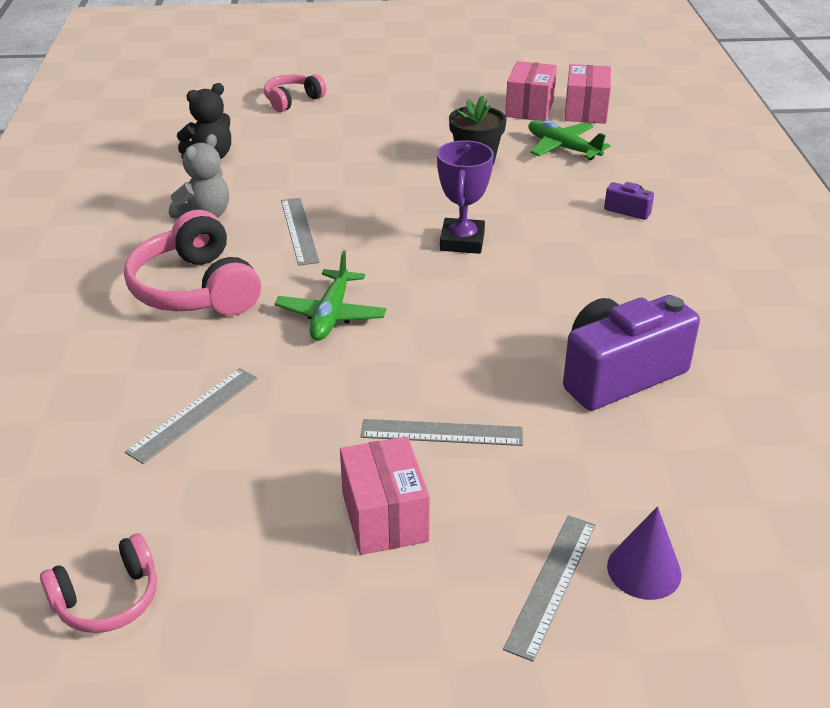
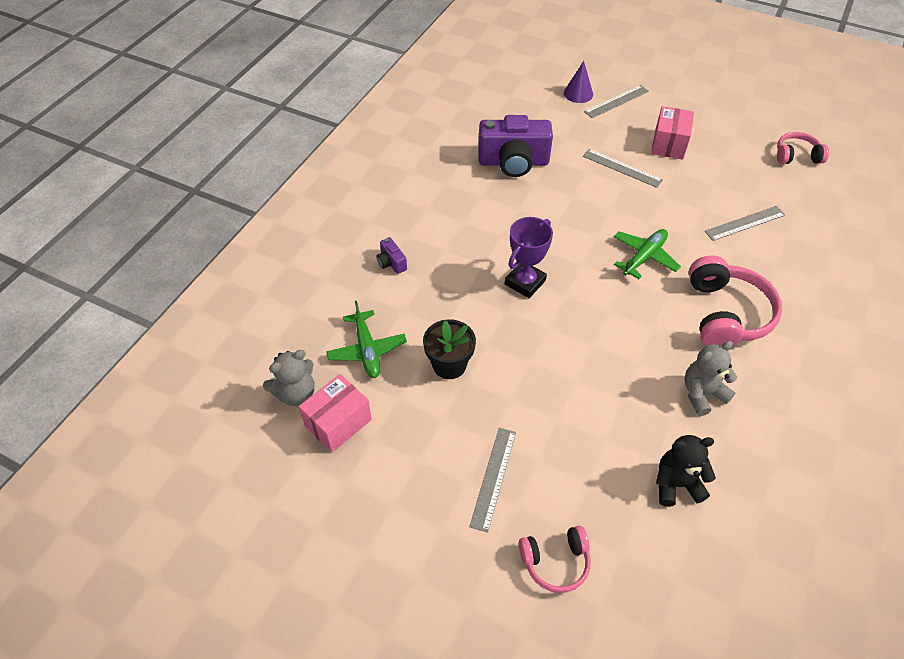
camera: 150 degrees left, 15 degrees up
(299, 230) = (633, 342): grey ruler -> grey ruler (493, 478)
(585, 111) = (296, 393): pink box -> grey teddy bear

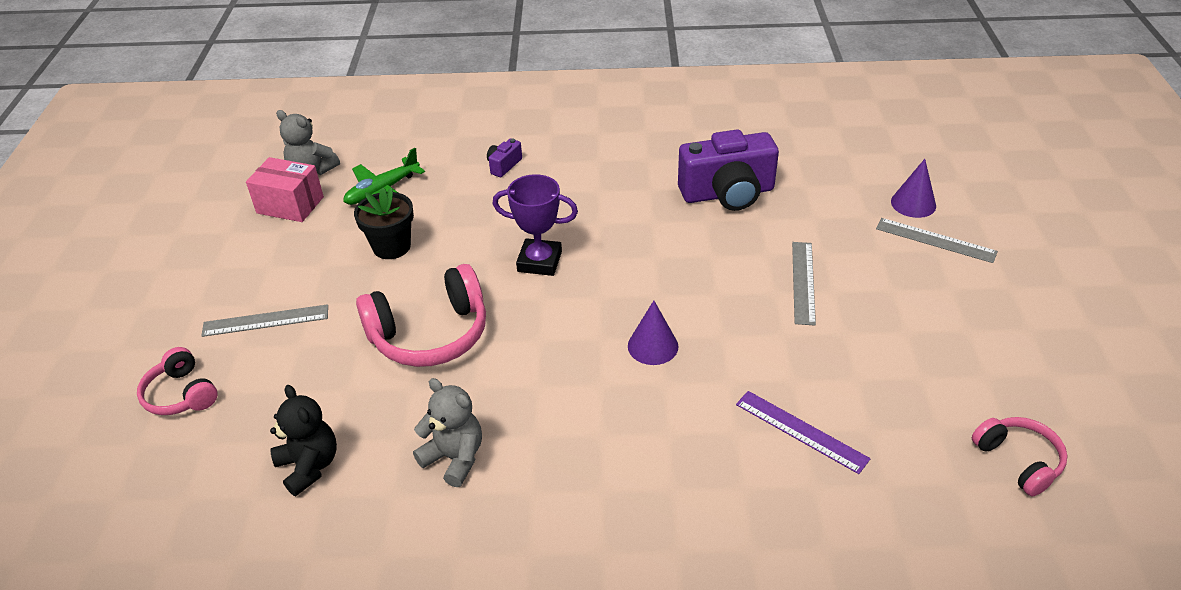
camera: 65 degrees right, 10 degrees down
(513, 162) = (727, 193): purple camera -> purple camera turned 75 degrees counterclockwise
(644, 257) = (653, 346): green plane -> purple cone
(669, 144) = (896, 312): pink box -> none
(726, 314) = (605, 450): pink headphones -> pink headphones (430, 334)
(745, 223) = (801, 431): grey ruler -> purple ruler

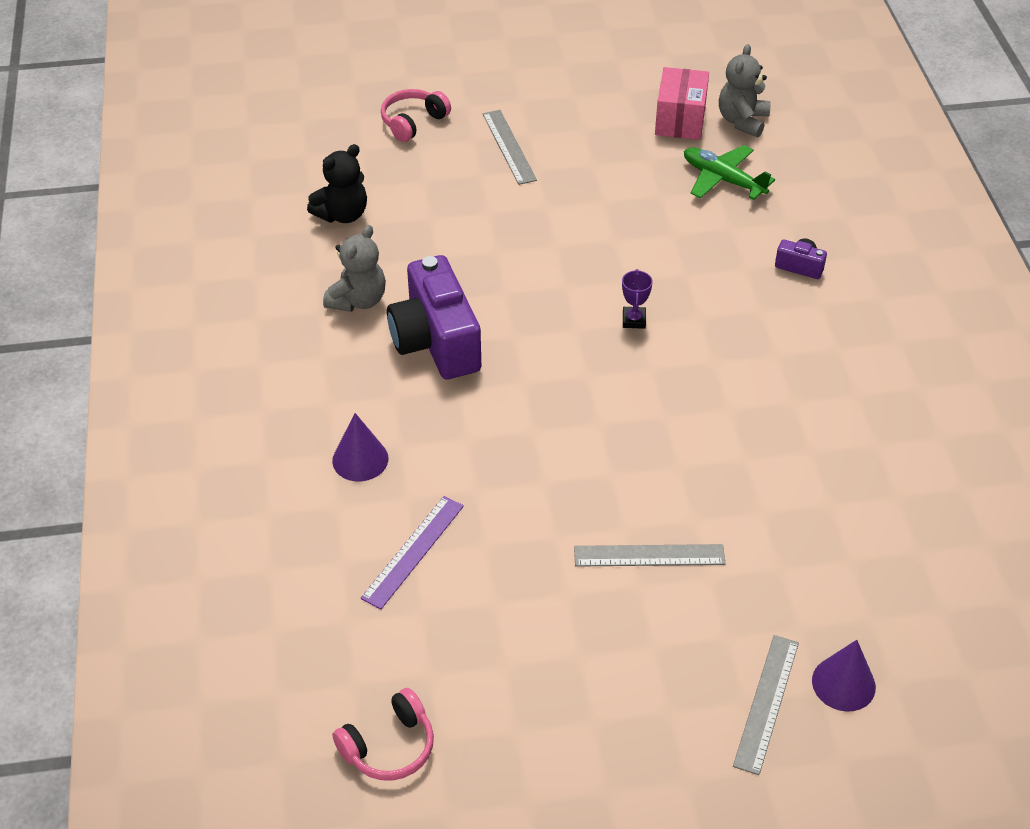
camera: 80 degrees right, 5 degrees up
(391, 247) = (632, 205): black flower pot -> none
(430, 334) = (509, 257): pink headphones -> none
(539, 262) = (634, 320): purple trophy -> purple trophy, size x0.54
(653, 346) = (519, 424): purple cone -> purple cone (360, 459)
(727, 193) = (806, 478): purple camera -> purple camera (436, 341)

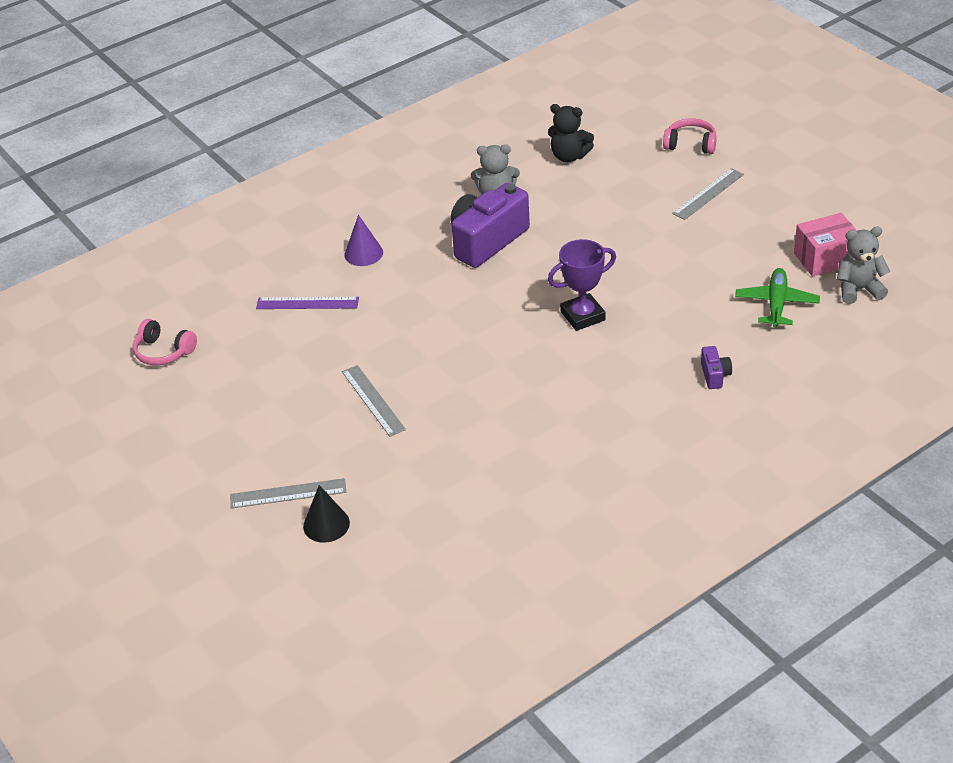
camera: 65 degrees right, 5 degrees down
(634, 320) = (582, 316): purple trophy -> purple trophy, size x1.86
(843, 683) = (326, 524): purple cone -> black cone

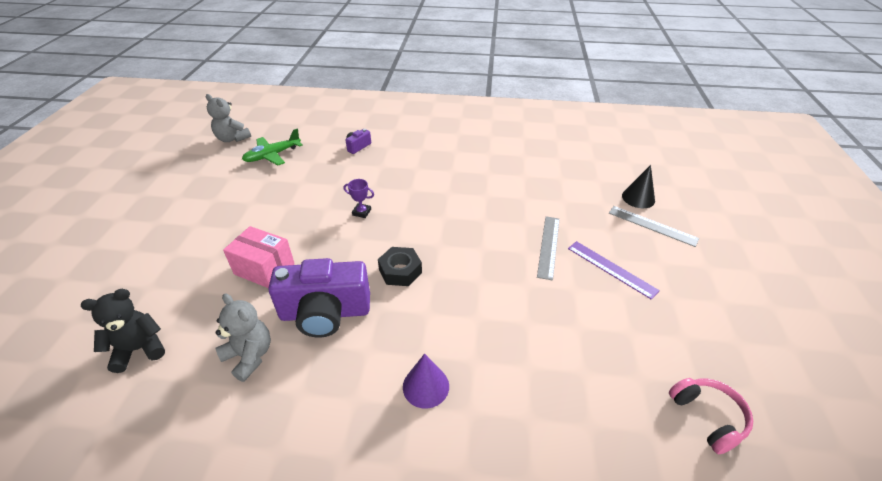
camera: 140 degrees left, 0 degrees up
(307, 303) = (526, 367): purple ruler -> purple ruler (611, 269)
(474, 297) = (400, 271): none -> black nut
(569, 156) = (139, 349): black teddy bear -> black teddy bear turned 90 degrees counterclockwise
(582, 316) = (361, 212): purple trophy -> purple trophy, size x0.54
(690, 144) = (76, 281): pink headphones -> none
(708, 194) = (158, 234): grey ruler -> none
(825, 259) = (209, 159): pink box -> pink box (264, 269)

